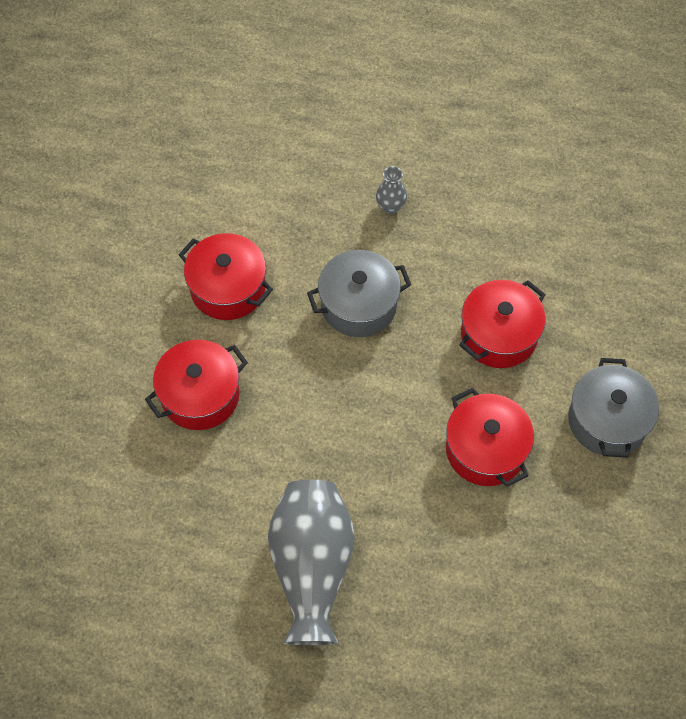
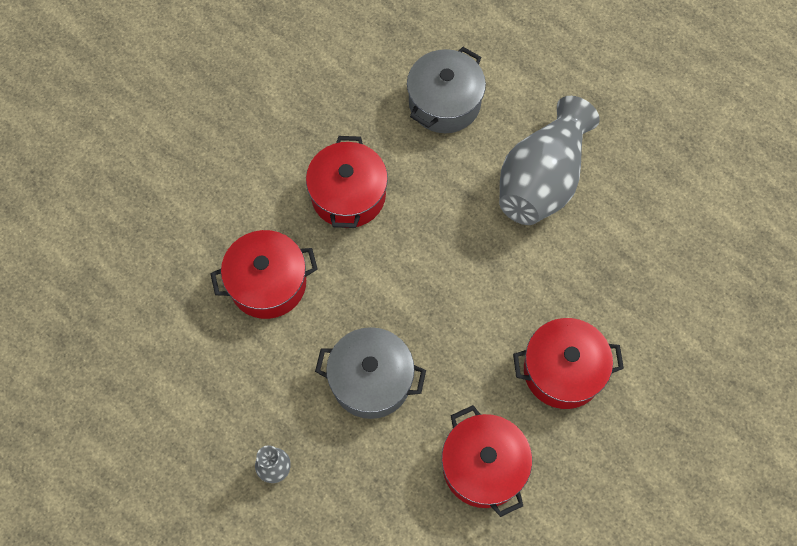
camera: 150 degrees left, 5 degrees up
(607, 420) = (235, 166): grey pot -> grey pot (444, 103)

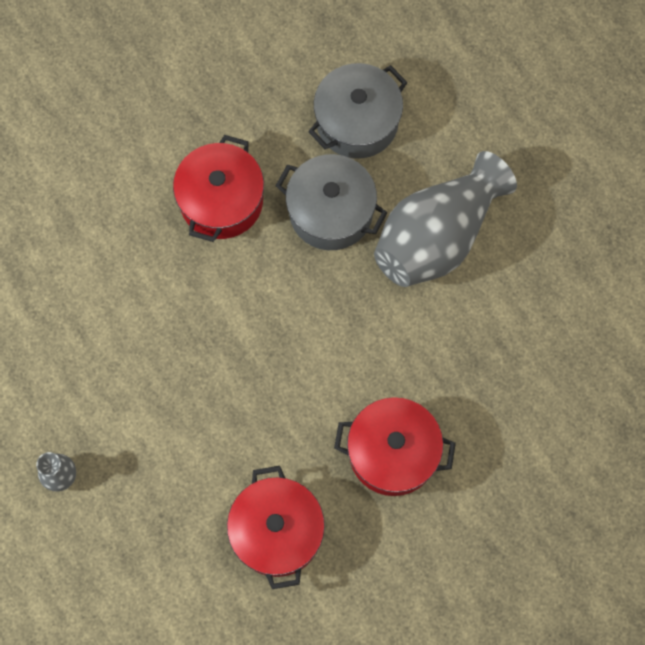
camera: 15 degrees right, 5 degrees up
(268, 283) = (108, 277): red pot -> none
(371, 380) = (187, 409): grey pot -> grey pot (331, 212)

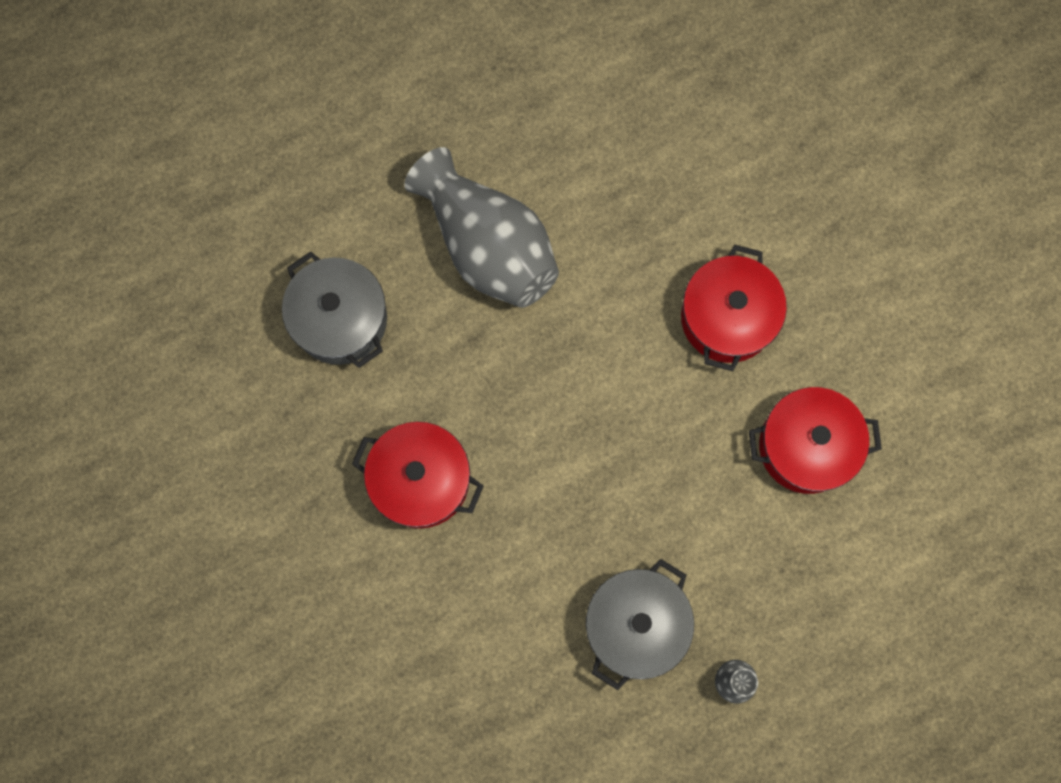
camera: 85 degrees left, 5 degrees up
(331, 212) = (447, 358): grey pot -> grey pot (635, 624)

